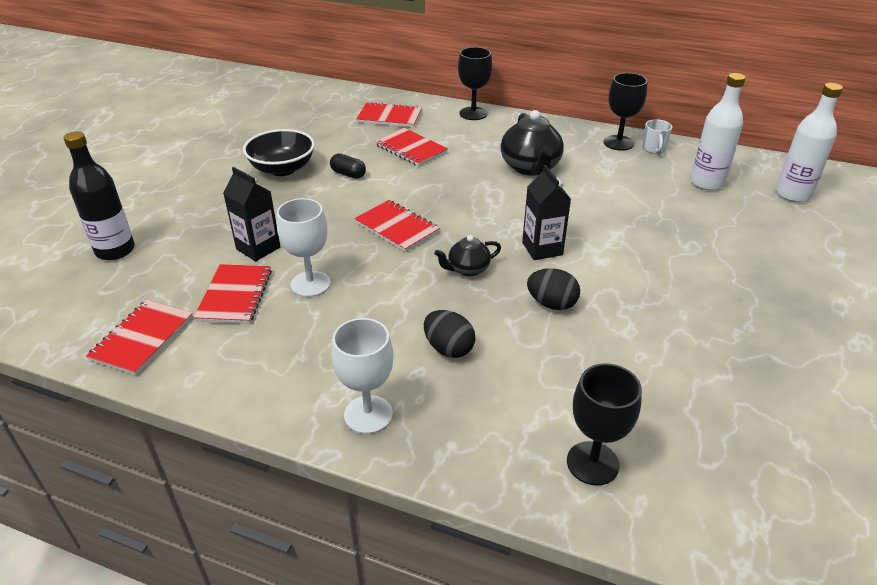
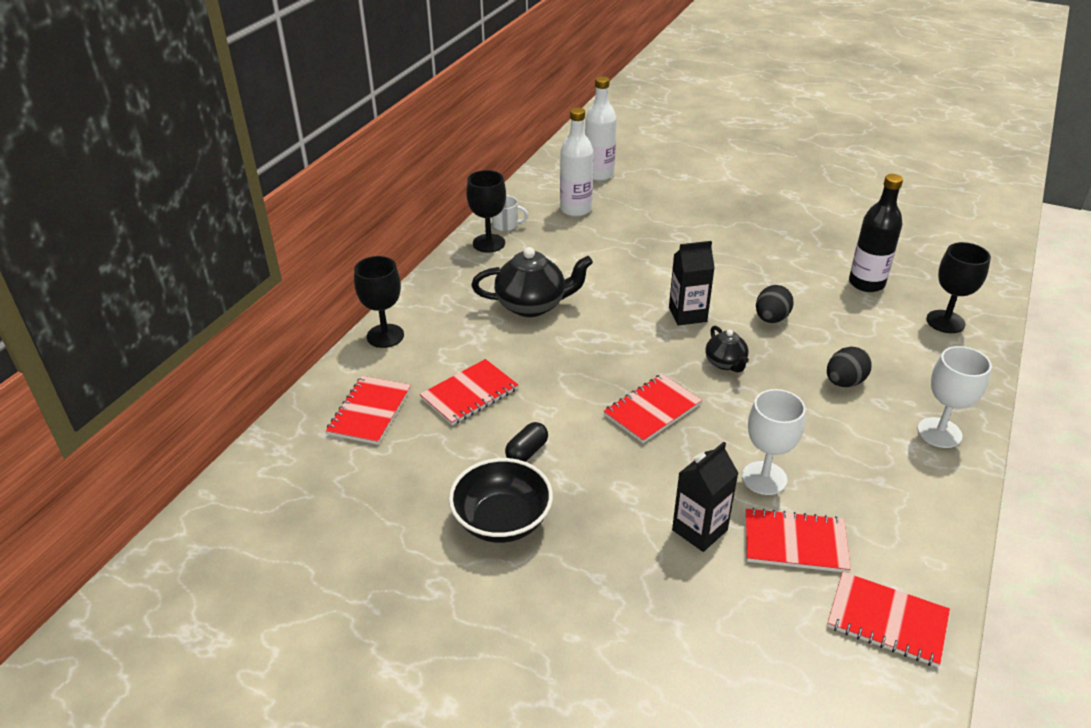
camera: 85 degrees left, 0 degrees up
(115, 250) = (715, 694): black bottle -> black bottle (866, 283)

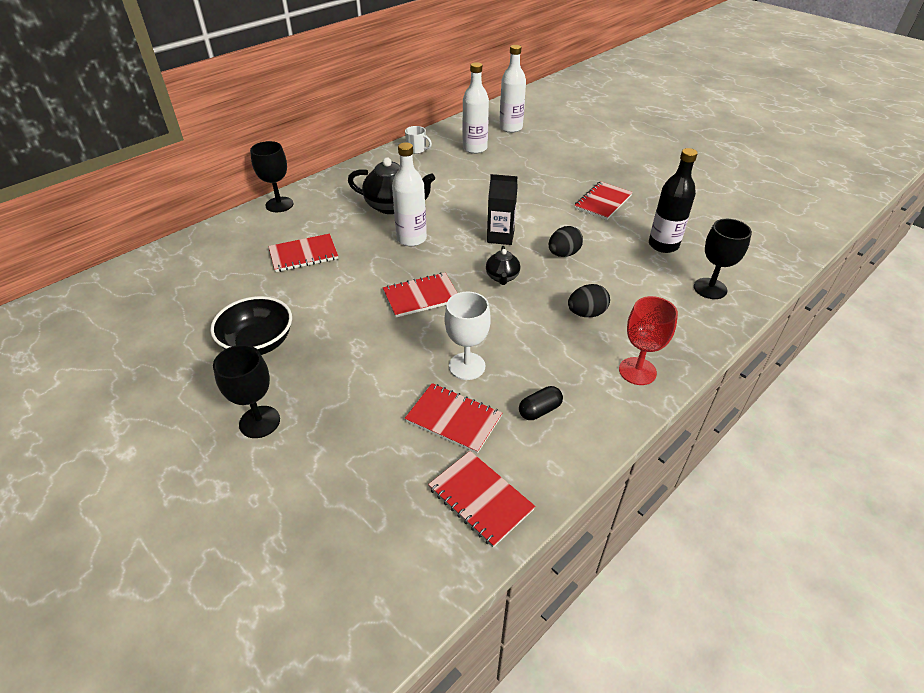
camera: 20 degrees right, 5 degrees up
(370, 412) = (231, 250): red notebook -> red notebook (603, 202)
(489, 243) = (395, 159): black goblet -> black goblet (259, 422)
(527, 452) = (311, 302): black capsule -> black capsule (539, 410)
(587, 341) = (411, 239): none -> white bottle
(699, 530) = (389, 389): black carton -> none
(939, 433) = (637, 371): white goblet -> red goblet

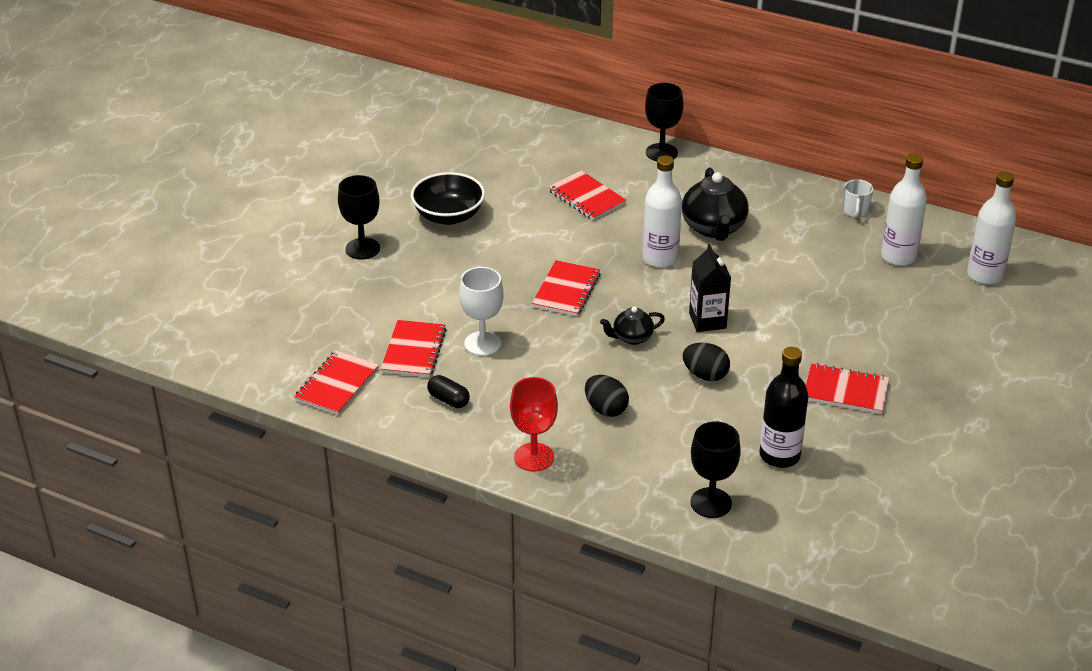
camera: 70 degrees right, 5 degrees down
(421, 296) = (566, 290): red notebook -> red notebook turned 60 degrees clockwise

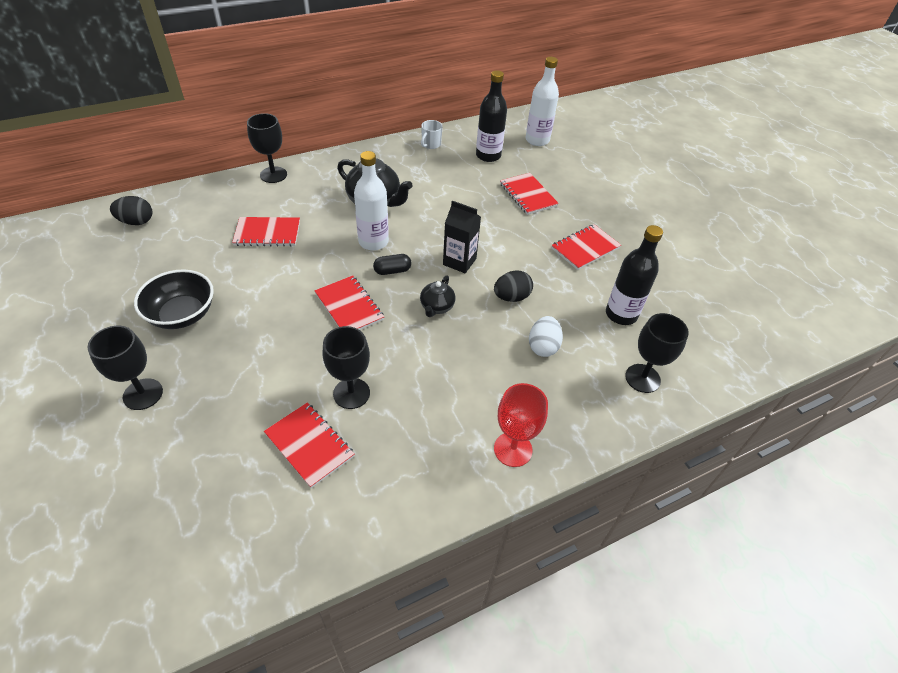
camera: 55 degrees left, 10 degrees up
(337, 384) = (289, 535): red notebook -> red notebook (528, 195)
(448, 400) = (393, 462): black capsule -> black capsule (392, 271)
(482, 343) = (351, 393): white goblet -> black goblet
(605, 409) = (497, 370): black egg -> black egg (136, 222)
(668, 423) = (543, 346): none -> white egg
(855, 211) = (430, 144): white mug -> white mug turned 75 degrees clockwise
(898, 256) = (488, 156): white bottle -> black bottle

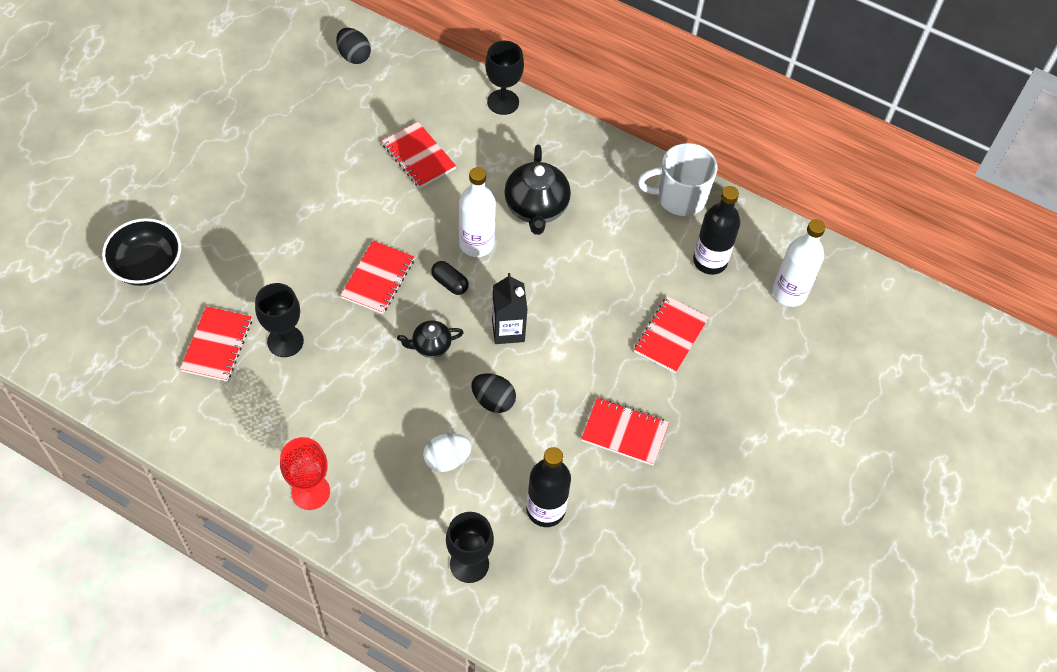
camera: 55 degrees right, 10 degrees up
(143, 394) = (188, 206): black goblet -> none
(182, 314) = (279, 169): black bowl -> black bowl (147, 266)
(430, 144) = (679, 197): white mug -> white mug, size x1.92

